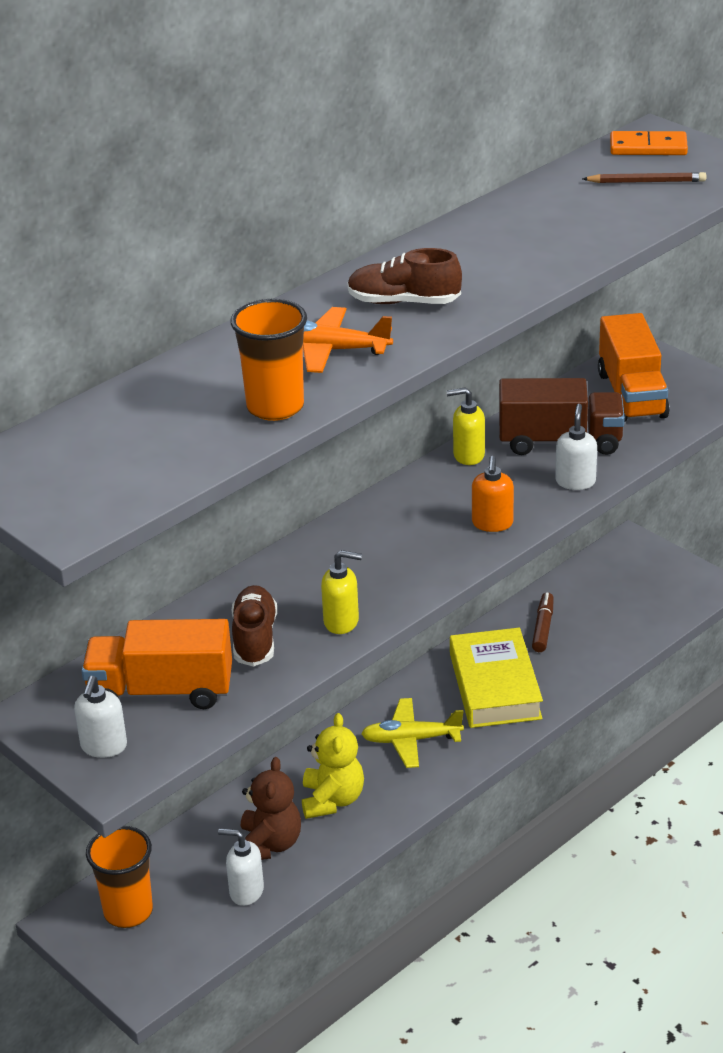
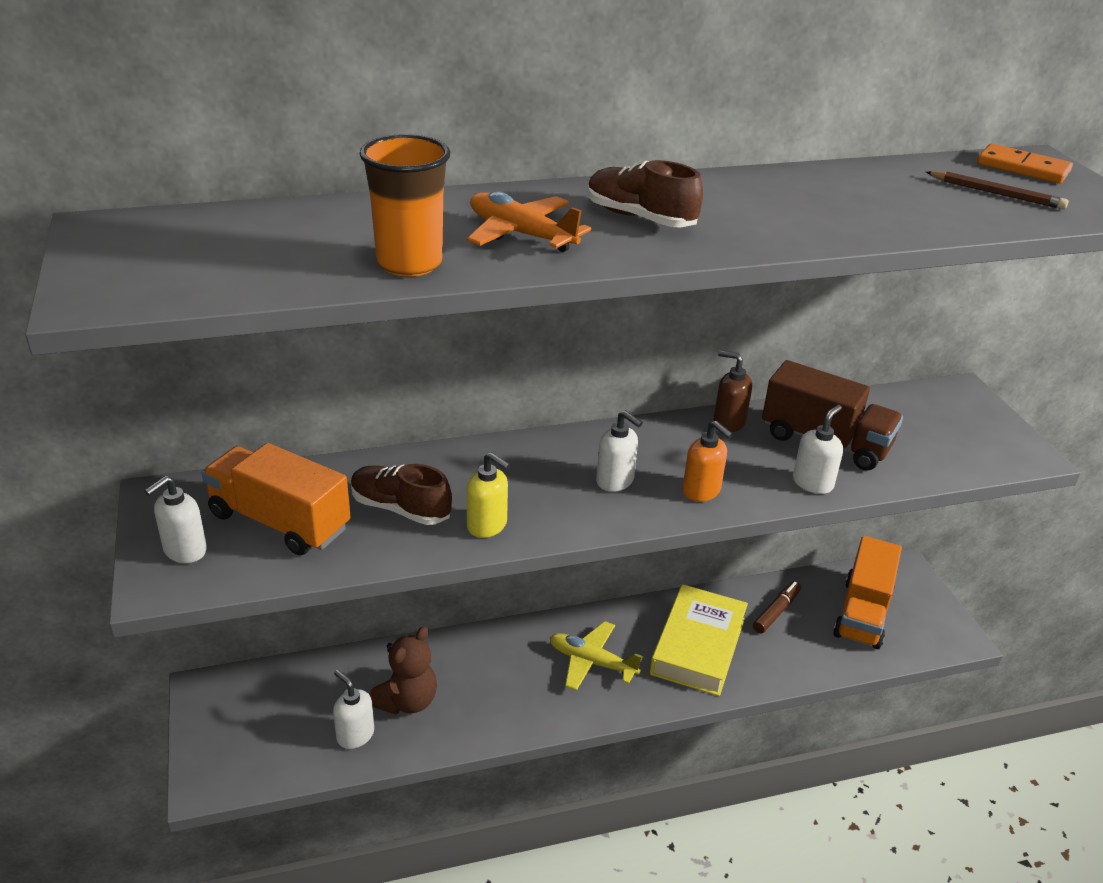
camera: 25 degrees right, 0 degrees up
(128, 911) = (254, 705): orange cup -> none
(255, 638) = (400, 508): brown shoe -> brown shoe turned 90 degrees counterclockwise
(332, 800) = (487, 686): yellow teddy bear -> none
(415, 543) = (615, 481): none -> white soap dispenser
(468, 455) = (728, 422): yellow soap dispenser -> brown soap dispenser
(492, 524) = (701, 491): orange soap dispenser -> orange soap dispenser turned 75 degrees counterclockwise
(631, 395) = (927, 425): orange truck -> orange truck (862, 613)

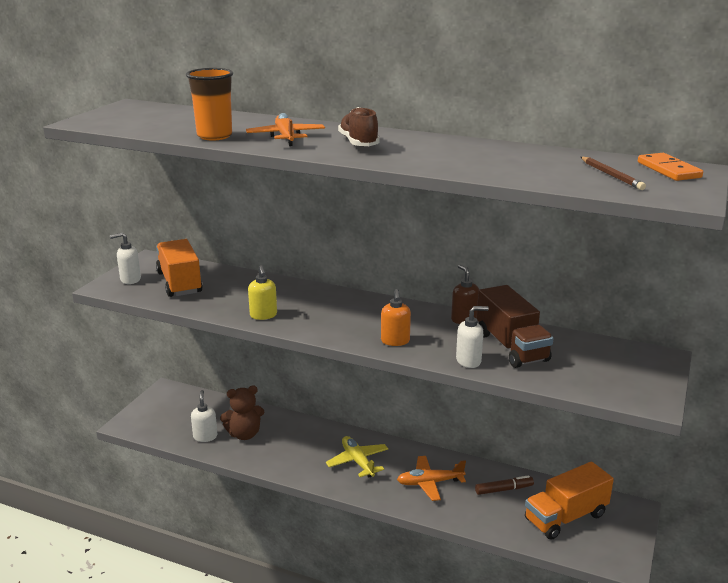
camera: 40 degrees right, 10 degrees down
(400, 508) = (235, 296): brown shoe -> none
(615, 481) = (355, 321): white soap dispenser -> none
(698, 646) = (429, 483): yellow book -> orange plane

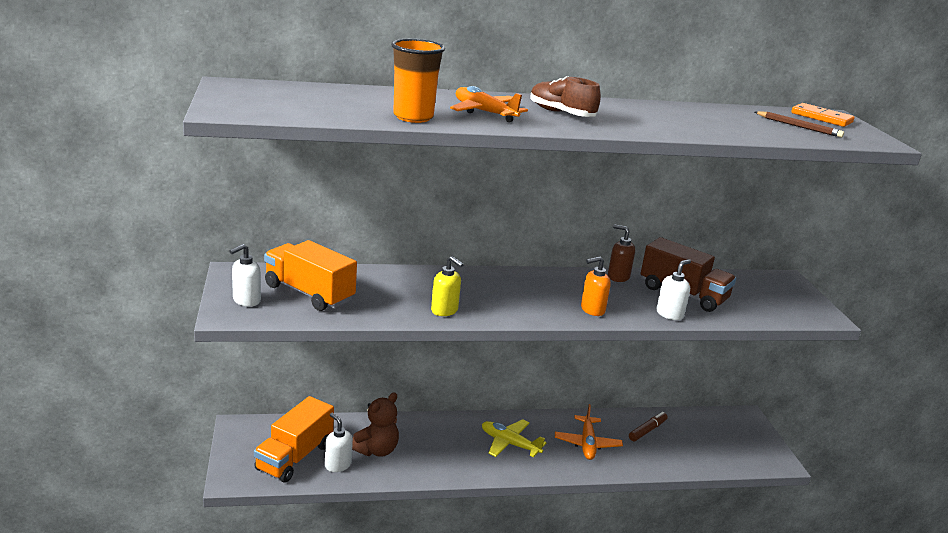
camera: 35 degrees left, 0 degrees up
(395, 341) = (592, 310): orange soap dispenser -> orange soap dispenser turned 105 degrees clockwise
(429, 483) = (587, 444): orange plane -> orange plane turned 45 degrees counterclockwise
(565, 517) = (710, 439): orange truck -> orange truck (294, 457)

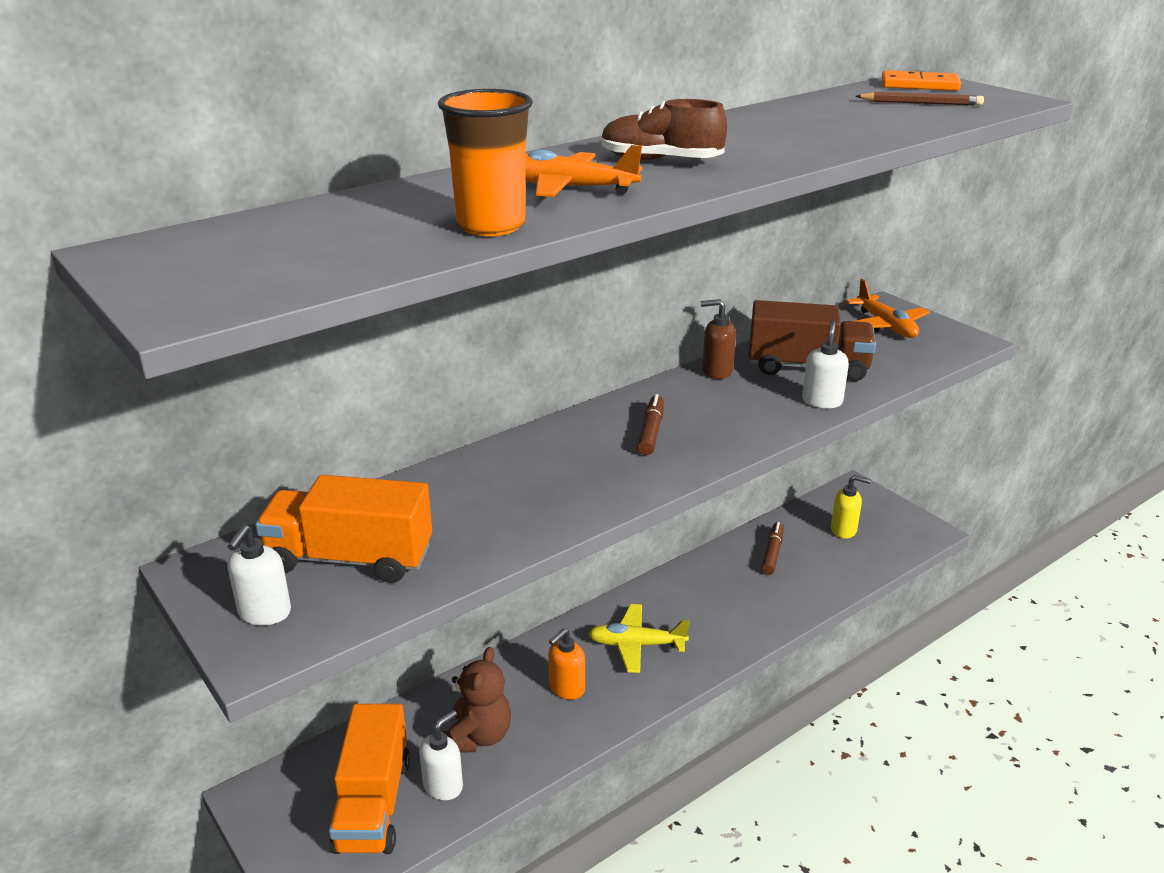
camera: 25 degrees left, 5 degrees up
(337, 465) = (443, 786): white soap dispenser -> white soap dispenser turned 105 degrees clockwise
(444, 310) = (563, 507): yellow soap dispenser -> yellow soap dispenser (844, 530)
(538, 293) = (651, 432): none -> brown marker
(587, 444) = (723, 602): orange plane -> orange plane (886, 326)
(592, 310) = (735, 430): orange soap dispenser -> orange soap dispenser (566, 688)

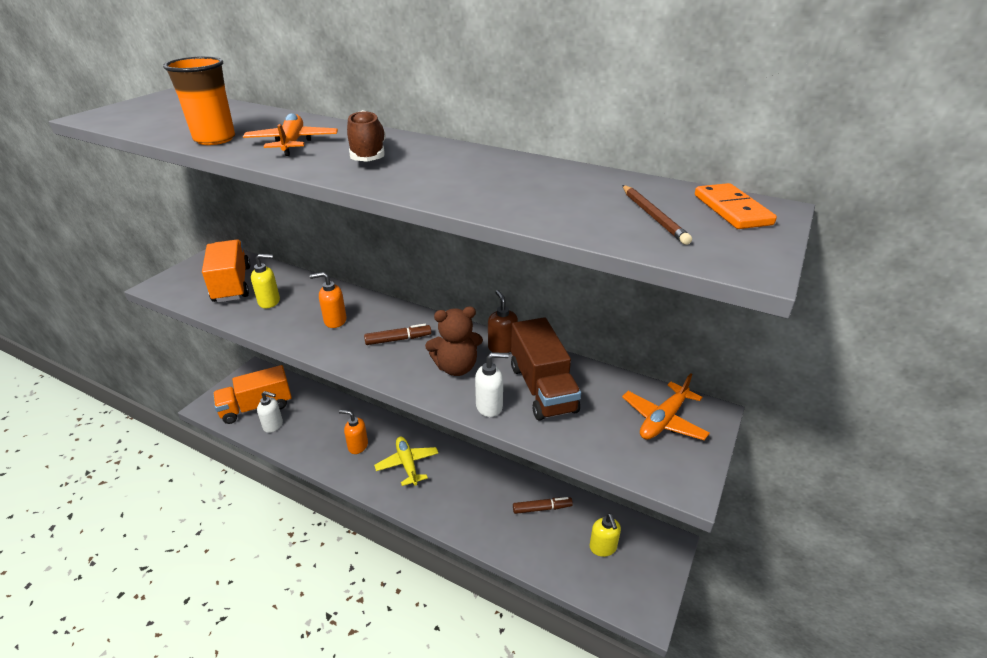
camera: 65 degrees right, 5 degrees up
(264, 613) = (186, 278): white soap dispenser -> none
(452, 524) = (269, 302): none -> yellow soap dispenser
(478, 736) = (310, 425): brown teddy bear -> brown teddy bear (456, 367)
(564, 472) = (335, 321): none -> orange soap dispenser

